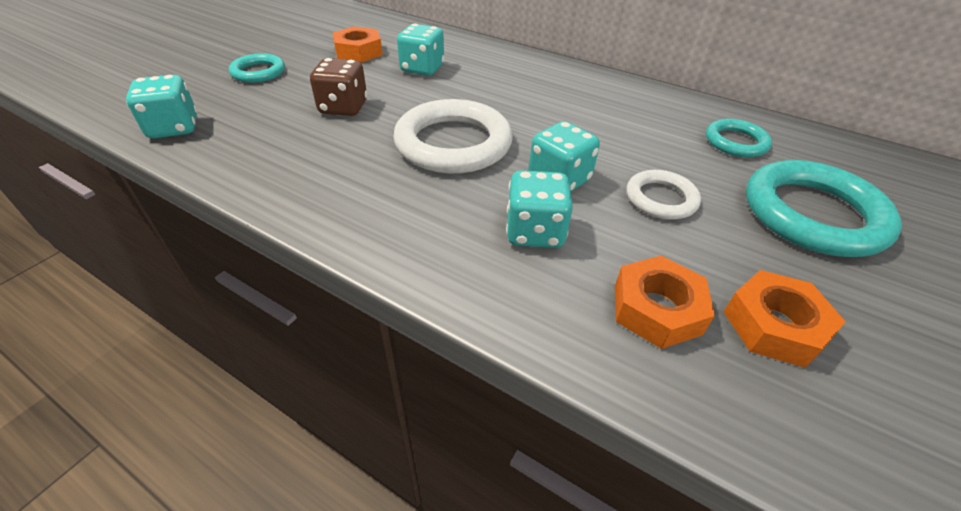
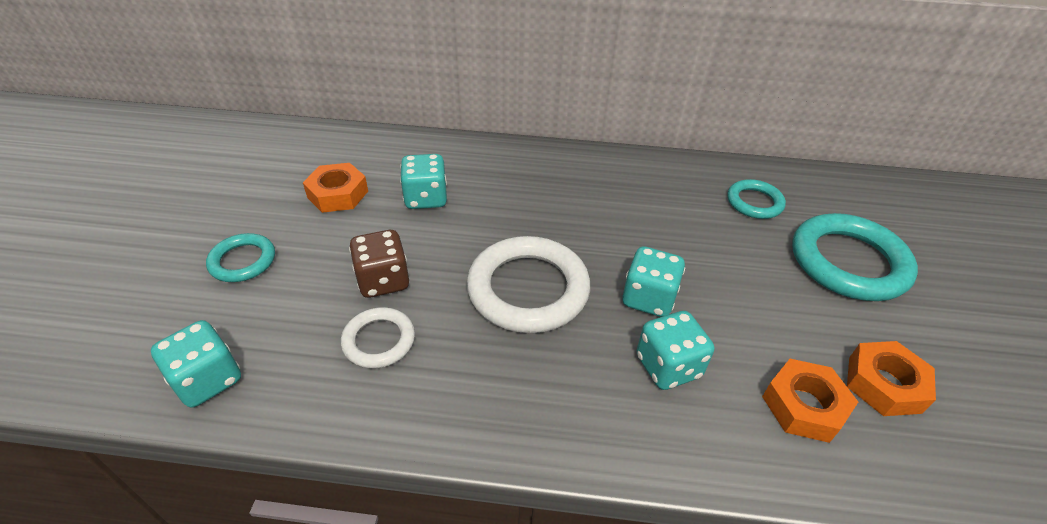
camera: 25 degrees left, 0 degrees up
(661, 199) = (738, 288): white ring -> white ring (379, 340)

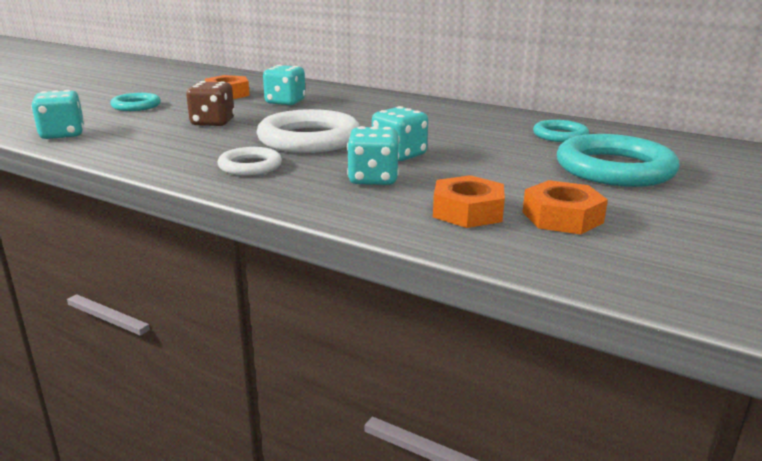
camera: 25 degrees right, 20 degrees down
(379, 340) = (179, 139): white ring -> white ring (250, 166)

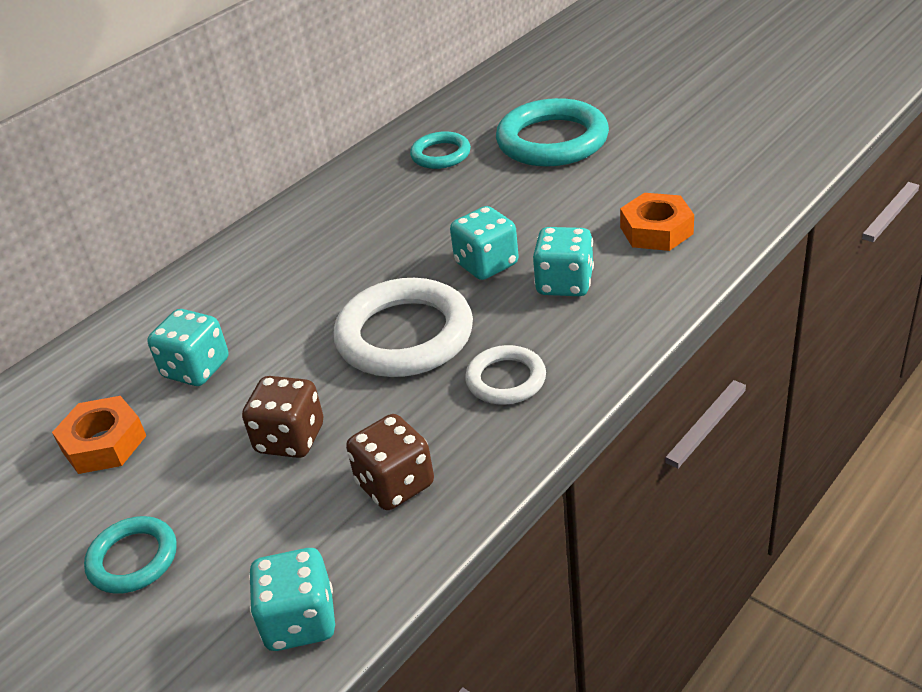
camera: 75 degrees left, 15 degrees up
(157, 145) = (395, 484): none -> brown dice
(562, 217) = (670, 184): orange nut -> none

